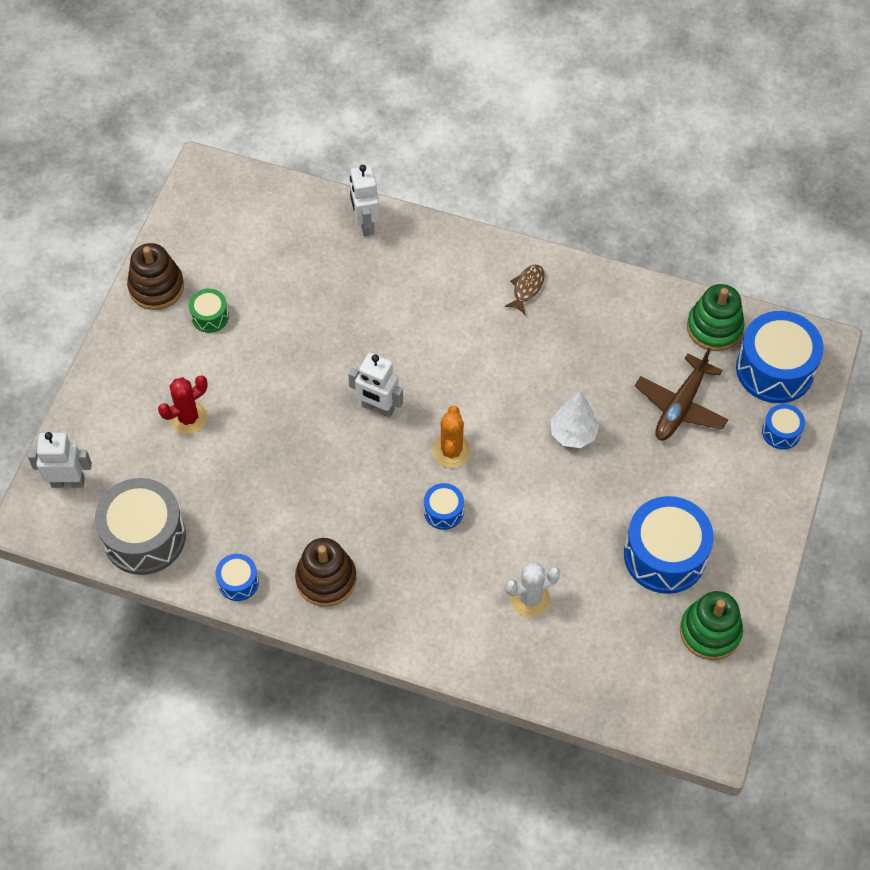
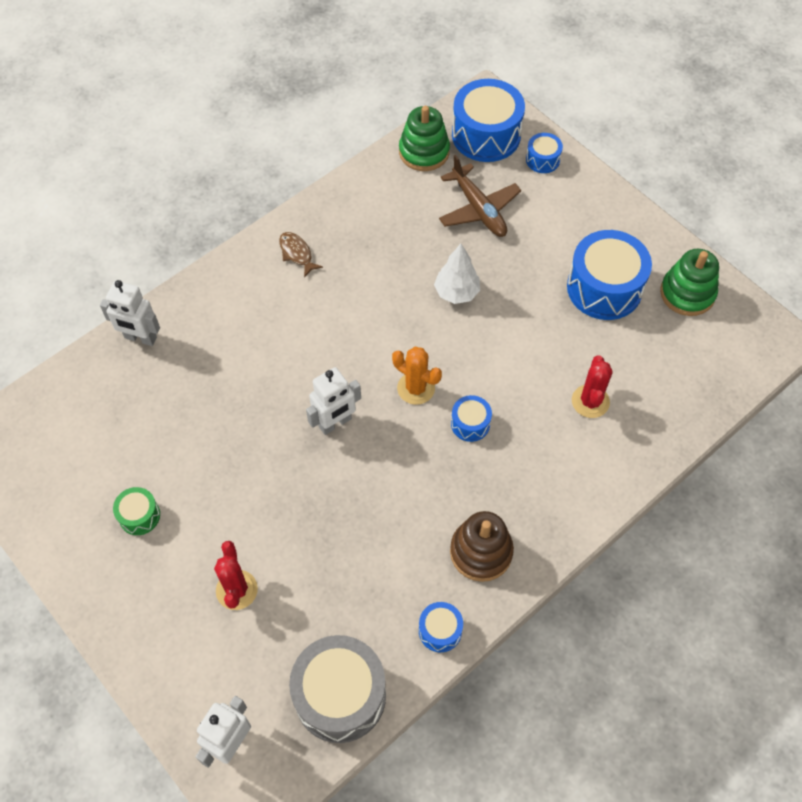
camera: 60 degrees left, 0 degrees up
(156, 287) = (70, 548): brown stacking toy -> none
(530, 599) = (590, 401): white cactus -> red cactus

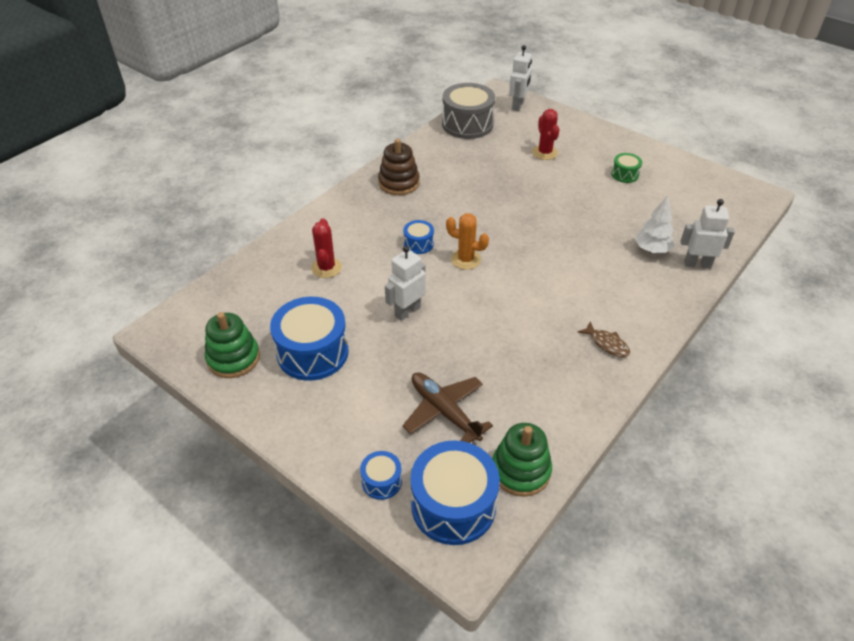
camera: 170 degrees right, 15 degrees down
(335, 423) = (519, 232): white robot -> white robot (407, 311)
(440, 630) = (417, 151): blue drum -> none
(456, 292) = (449, 330): white tree -> white tree (651, 250)

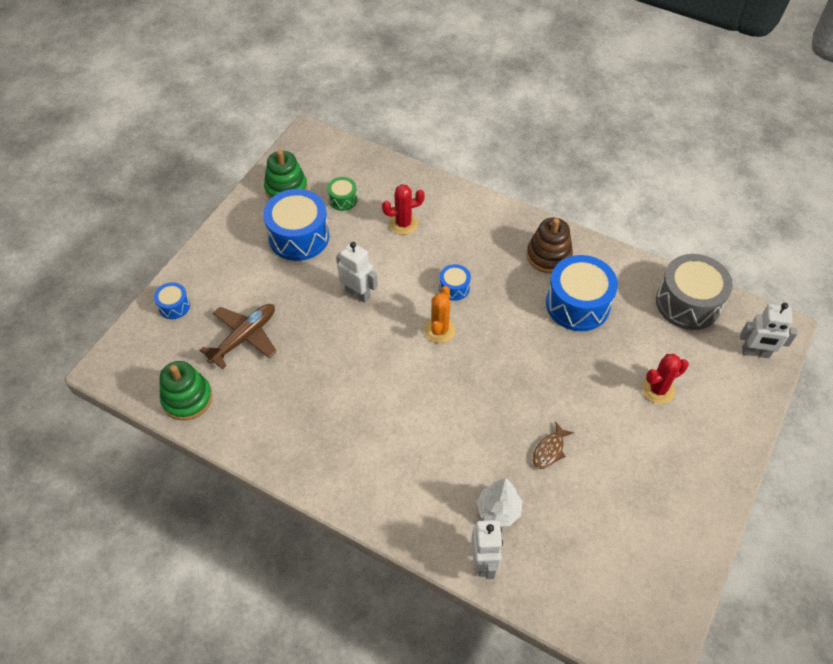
camera: 80 degrees right, 10 degrees up
(453, 505) = (154, 355): blue drum -> blue drum (577, 304)
(607, 344) = (340, 463): brown fish -> brown fish (549, 450)
(624, 174) = (642, 482): green drum -> green drum (343, 199)

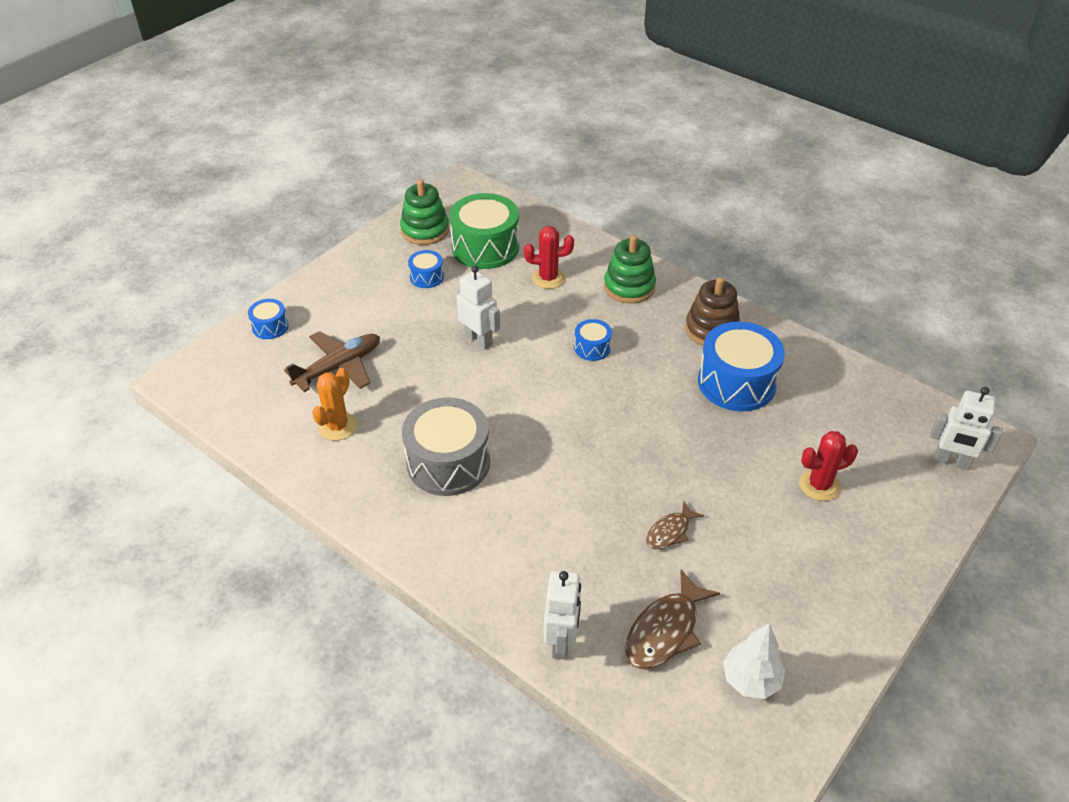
camera: 10 degrees right, 10 degrees down
(187, 398) = (258, 419): green stacking toy -> green stacking toy (629, 287)
(299, 236) = (426, 277): blue drum -> blue drum, size x0.49
(343, 199) = (485, 247): green drum -> green drum, size x2.05
(439, 330) = (565, 388): orange cactus -> orange cactus (337, 426)
(498, 510) = (592, 588): white tree -> white tree (750, 679)
(562, 538) = (665, 630): none -> brown fish
(688, 303) = (873, 398): grey drum -> grey drum (448, 462)

